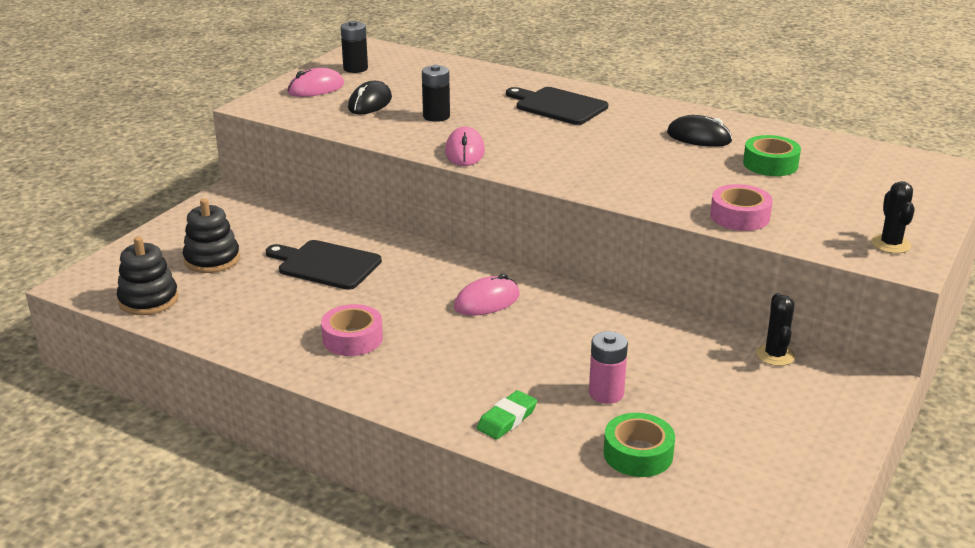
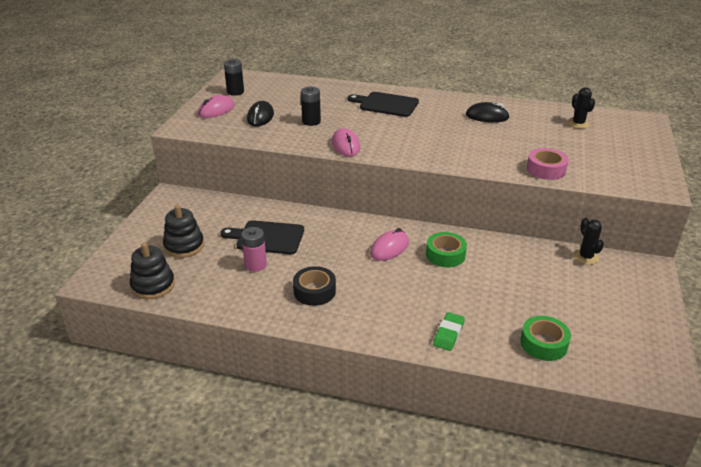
camera: 15 degrees left, 5 degrees up
(352, 338) = (314, 291): pink tape -> black tape
(606, 393) = (500, 303): pink battery -> pink battery (255, 265)
(770, 164) = (541, 130): green tape -> green tape (445, 255)
(890, 244) = (644, 176): black cactus -> black cactus (578, 124)

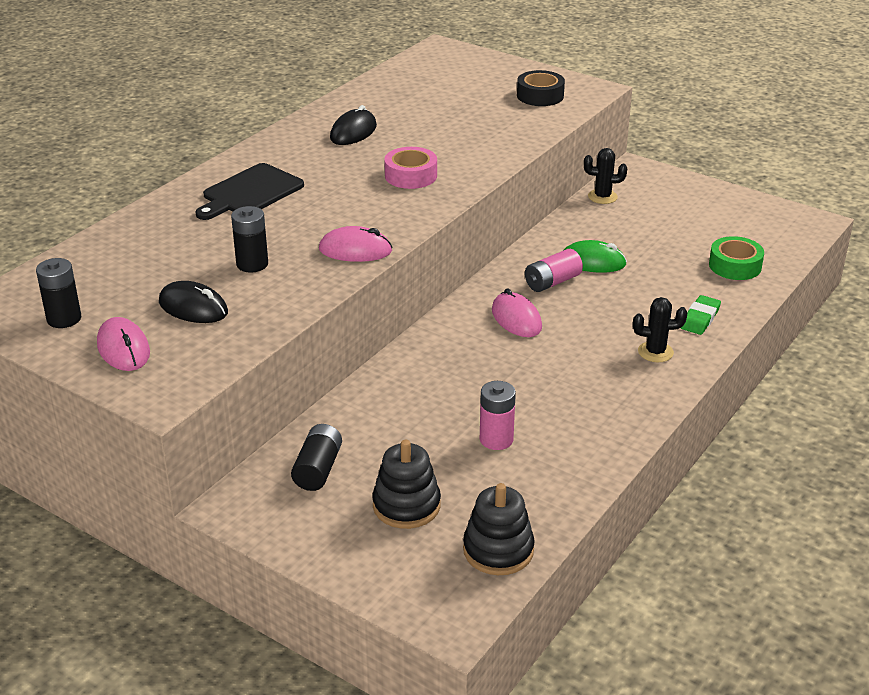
camera: 70 degrees left, 0 degrees up
(206, 211) = (318, 469): none -> black battery
(267, 237) = (432, 417): black cutting board -> none
(314, 291) = (581, 398): black tape -> black tape (540, 96)
(445, 255) = (552, 282): green tape -> pink battery
(448, 334) = (700, 318): green eraser -> green eraser turned 75 degrees clockwise
(487, 268) = (593, 262): none -> green mouse
(546, 169) = (515, 134): pink tape -> pink tape (411, 176)
(578, 124) = (420, 85): black cactus -> black cactus (655, 352)

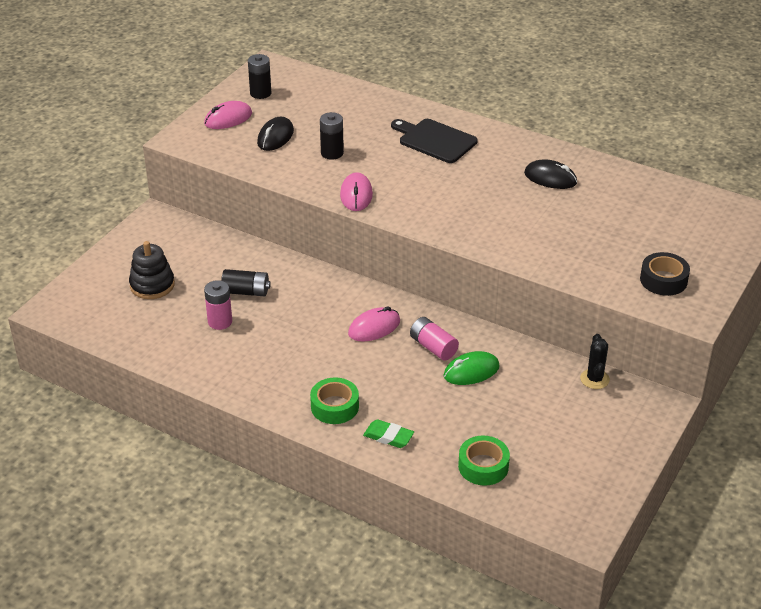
camera: 85 degrees right, 5 degrees up
(318, 469) = (189, 246): black battery -> black battery (246, 291)
(411, 176) = (479, 213): pink tape -> none
(498, 550) = (107, 326): black stacking toy -> none
(593, 262) = (471, 371): green mouse -> green mouse turned 60 degrees clockwise
(655, 352) = (334, 406): black cactus -> green tape

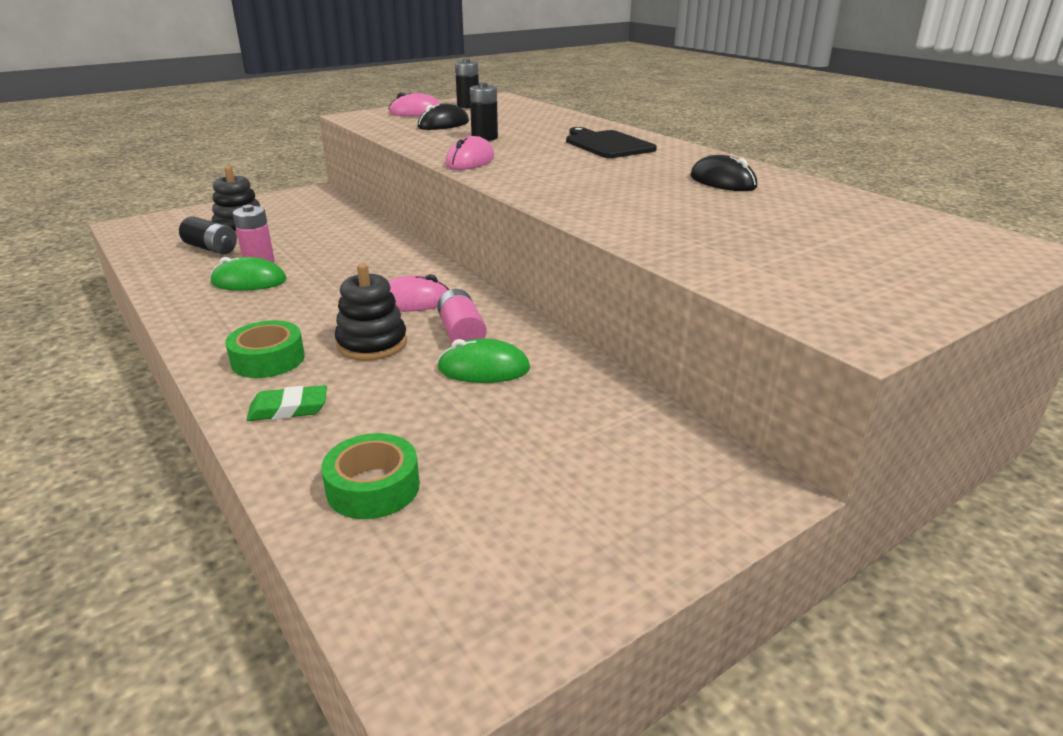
camera: 25 degrees right, 10 degrees down
(237, 343) = (249, 281): none -> green mouse
(246, 291) = (318, 248): black battery -> black battery (211, 248)
(385, 373) = (372, 344): none -> black stacking toy
(388, 436) = (288, 409): green eraser -> green eraser turned 60 degrees counterclockwise
(594, 379) = (662, 424): black cactus -> none
(663, 280) = (826, 285): black tape -> none

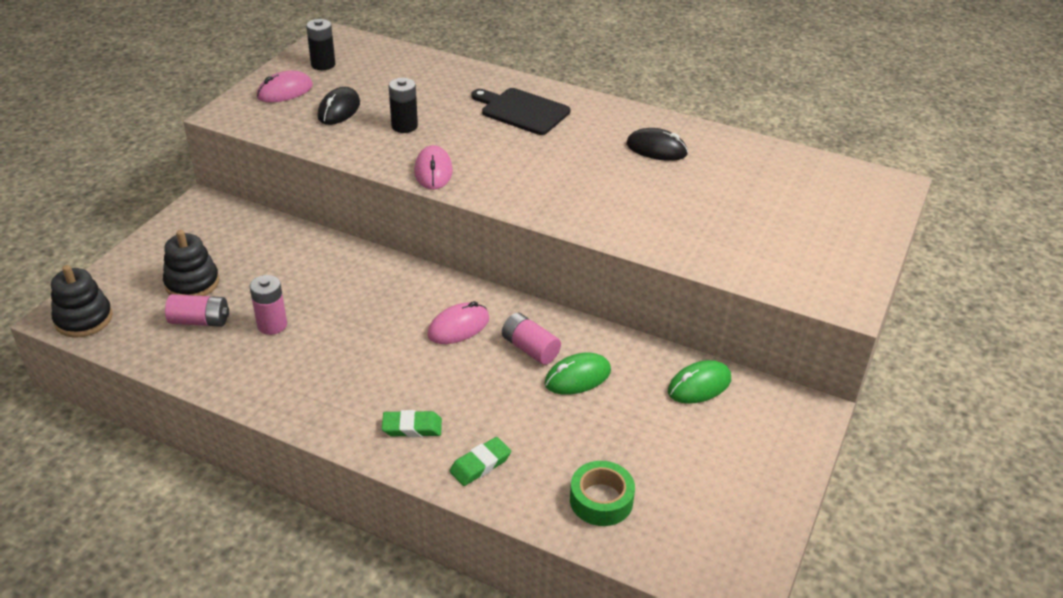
camera: 30 degrees left, 10 degrees up
(211, 248) = (200, 321): black battery -> pink battery
(249, 281) = (292, 351): green mouse -> green mouse (699, 385)
(268, 359) = (412, 427): green tape -> green eraser
(372, 344) = (474, 383): black stacking toy -> black stacking toy (84, 319)

